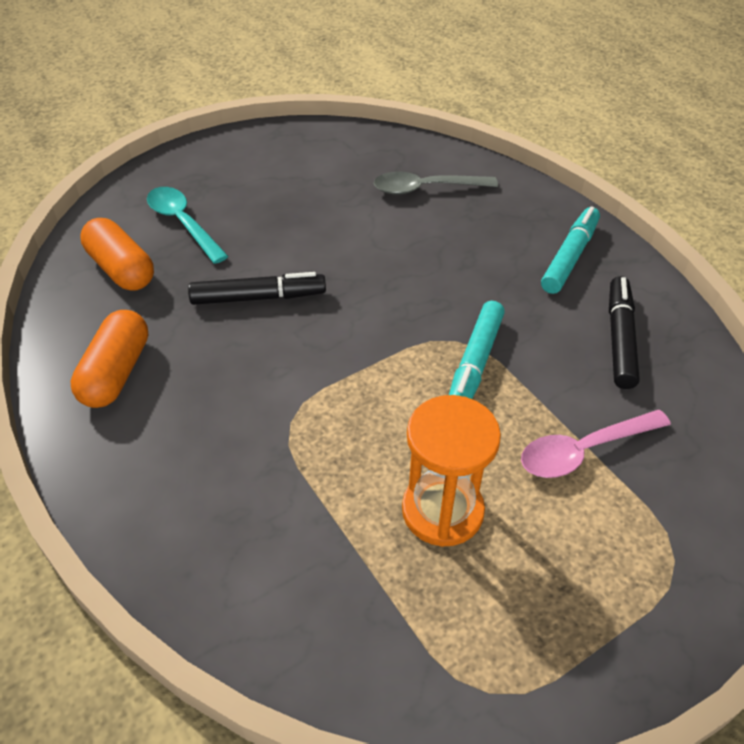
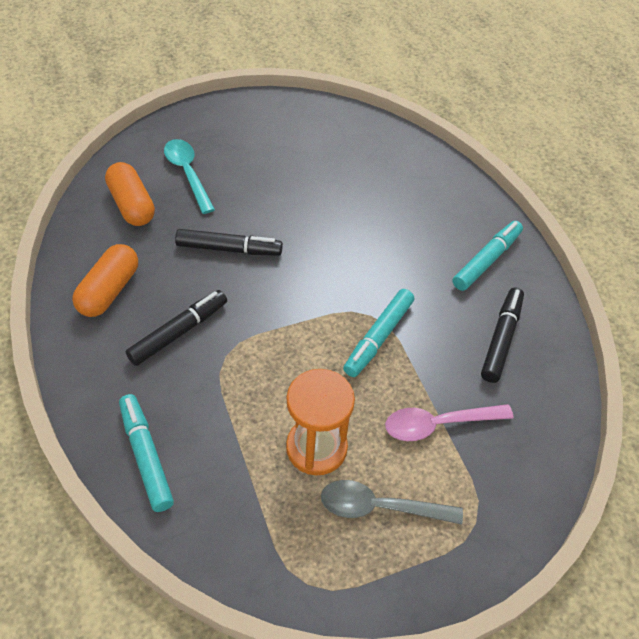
camera: 10 degrees right, 5 degrees up
(219, 570) = (146, 456): none -> turquoise marker
(221, 406) = (178, 332): none -> black marker
(426, 189) = (389, 177): grey spoon -> grey spoon (380, 507)

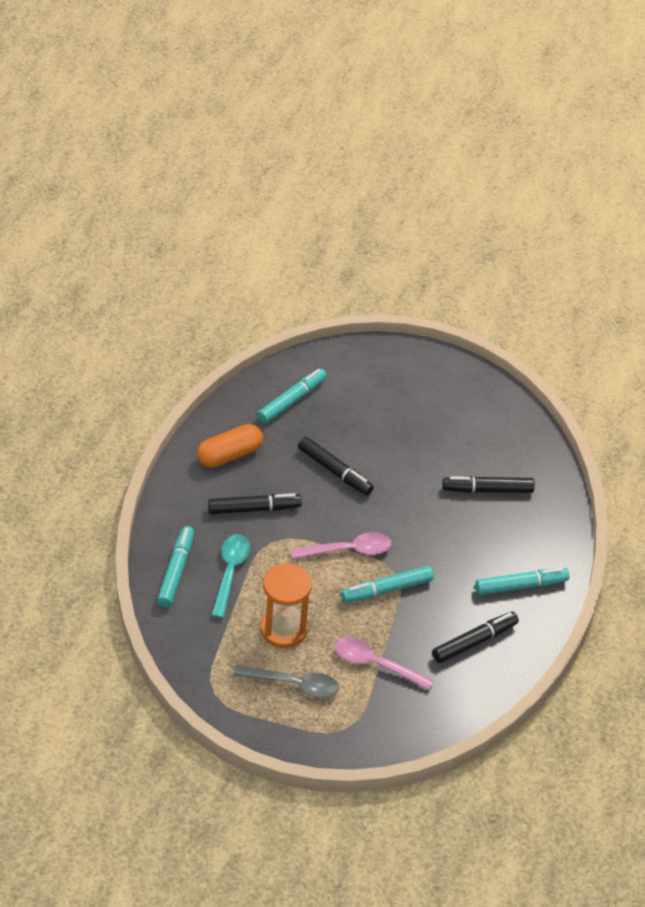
camera: 35 degrees right, 5 degrees down
(132, 205) = (291, 401): orange capsule -> turquoise marker
(188, 174) = (351, 398): turquoise spoon -> turquoise spoon (230, 572)
(307, 320) = (348, 550): none -> pink spoon
(379, 191) = (488, 490): none -> black marker
(380, 507) = (293, 684): grey spoon -> grey spoon turned 150 degrees clockwise

